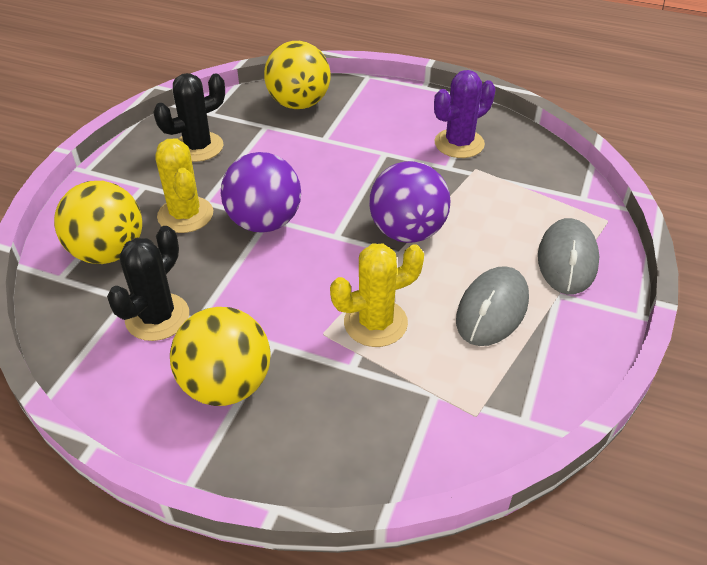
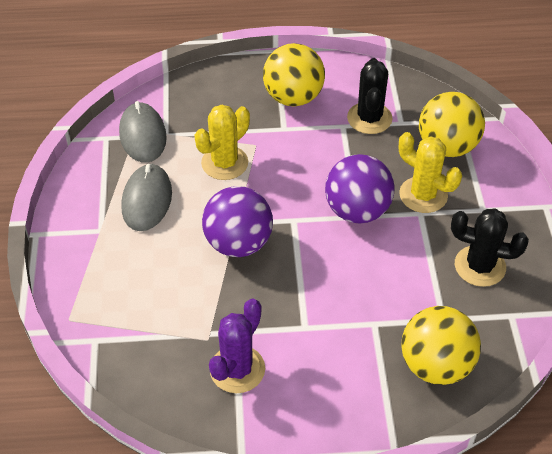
camera: 155 degrees right, 5 degrees up
(198, 147) = (480, 266): black cactus -> black cactus turned 75 degrees clockwise
(567, 260) = (98, 263): grey mouse -> grey mouse (142, 135)

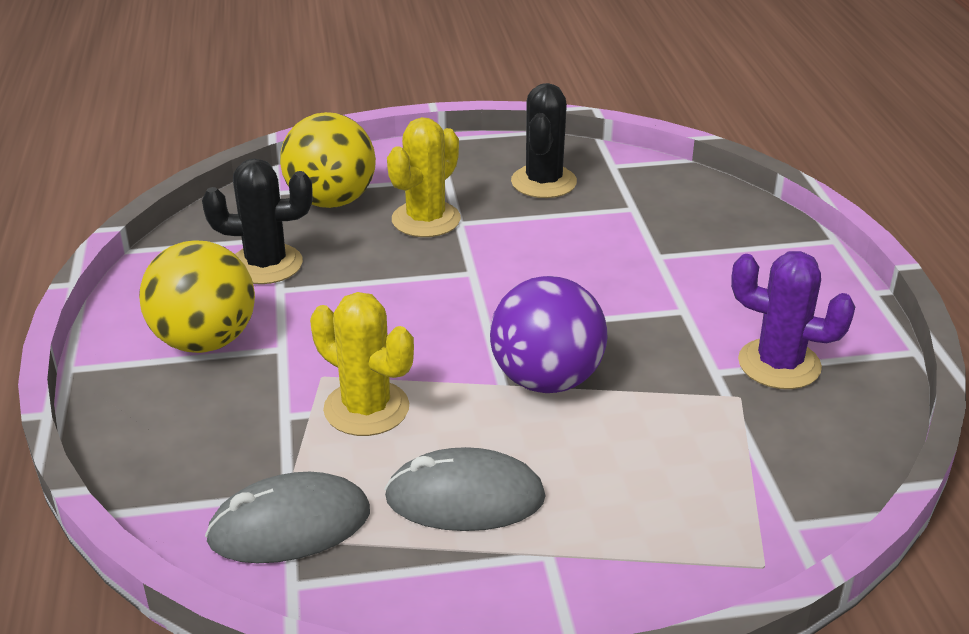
camera: 95 degrees left, 15 degrees down
(357, 211) = (462, 272): purple ball -> none
(435, 365) = (704, 213): yellow ball -> none

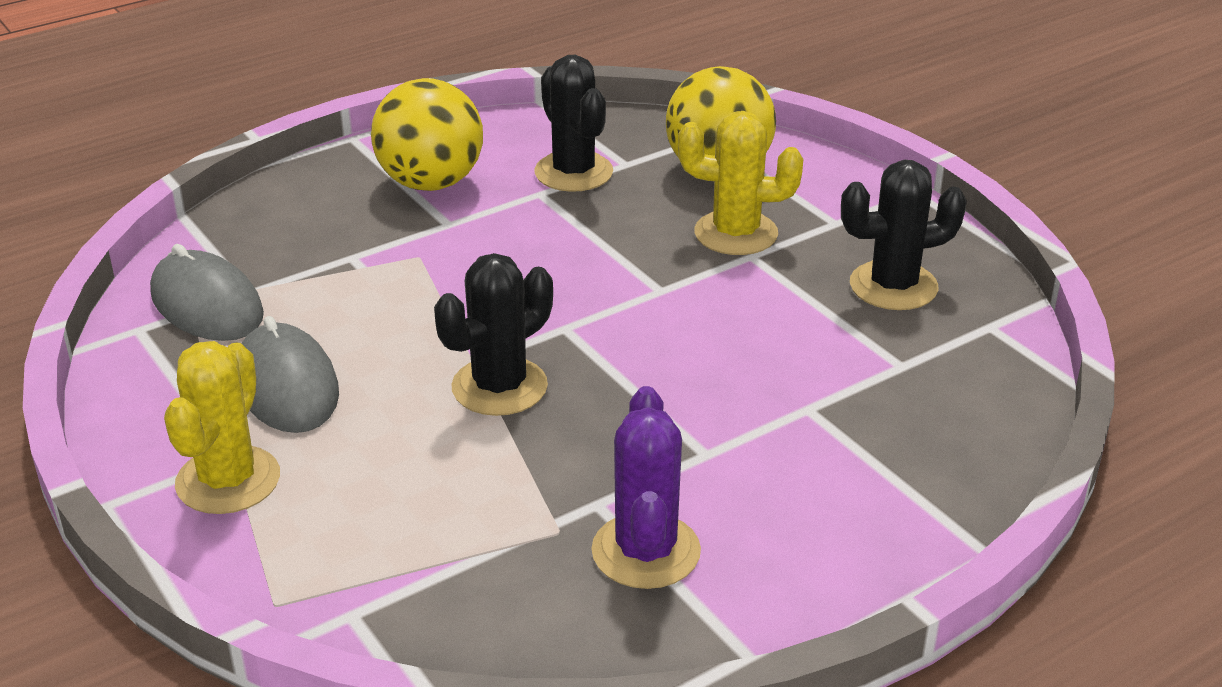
camera: 65 degrees right, 0 degrees up
(366, 408) = (386, 294): yellow cactus -> yellow cactus (228, 480)
(546, 380) = (499, 387): purple ball -> black cactus

